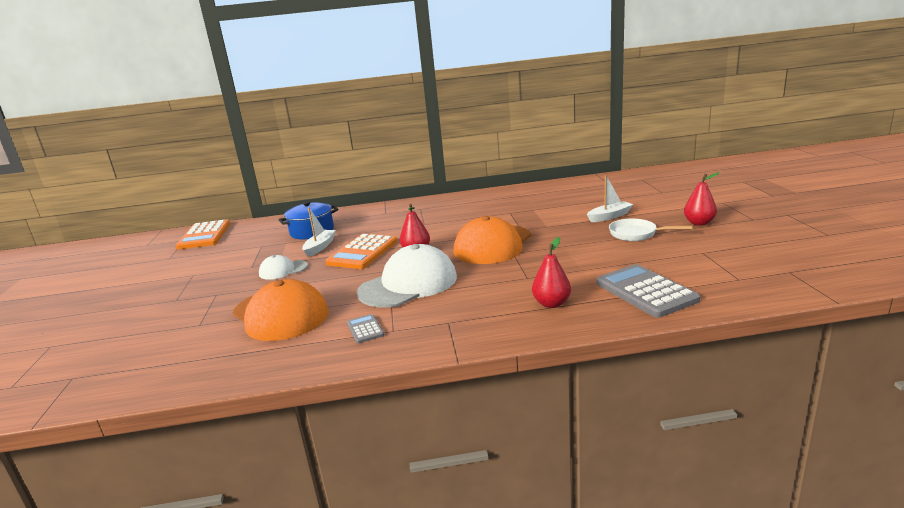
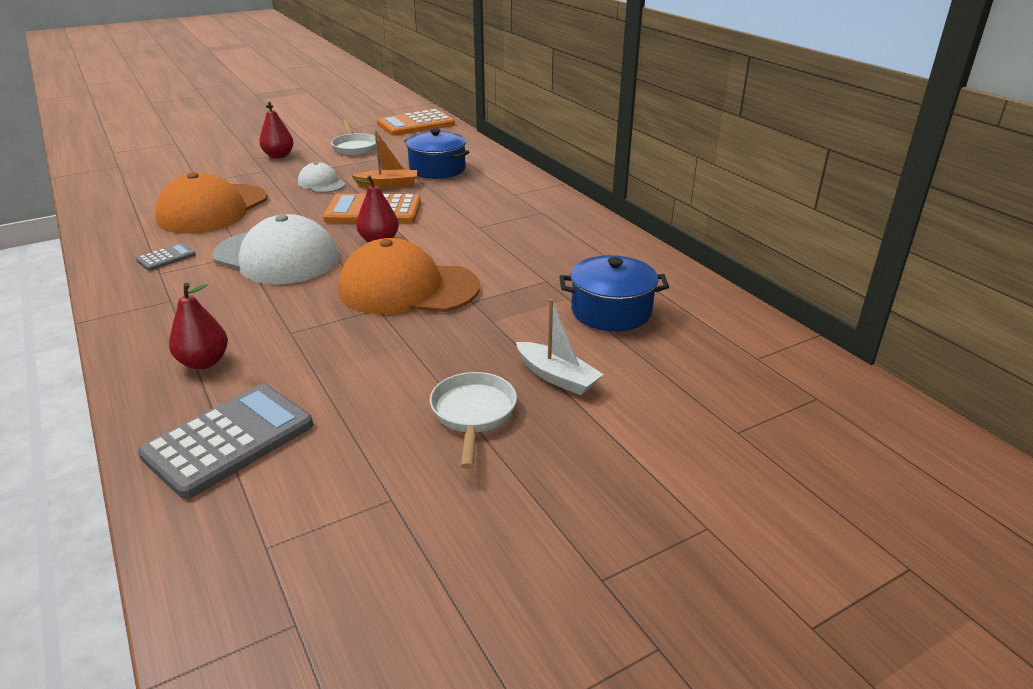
camera: 65 degrees right, 10 degrees up
(219, 258) = (355, 147): none -> white pan
(320, 247) = (388, 185): white boat -> orange boat
(553, 202) = (611, 311): none -> blue pot
(699, 223) = (552, 491): red pear -> red pear (278, 156)

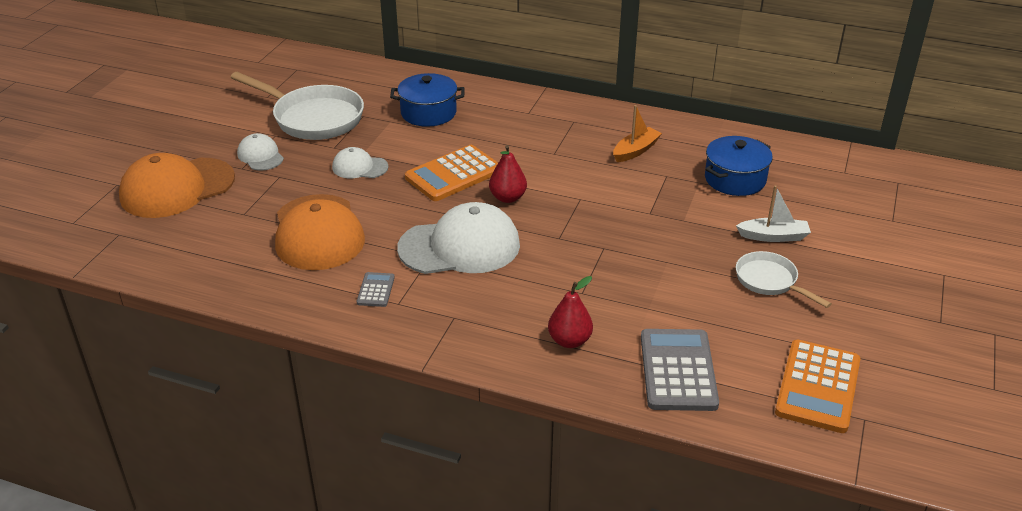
camera: 40 degrees left, 5 degrees up
(278, 156) = (260, 156): red pear -> white cap
(355, 147) = (313, 118): white pan -> white pan, size x1.78
(388, 185) = (418, 145): orange boat -> orange boat (635, 151)
(408, 288) = (595, 224): orange cap -> orange cap (177, 188)
(416, 124) = (319, 71): orange calculator -> orange calculator (818, 386)

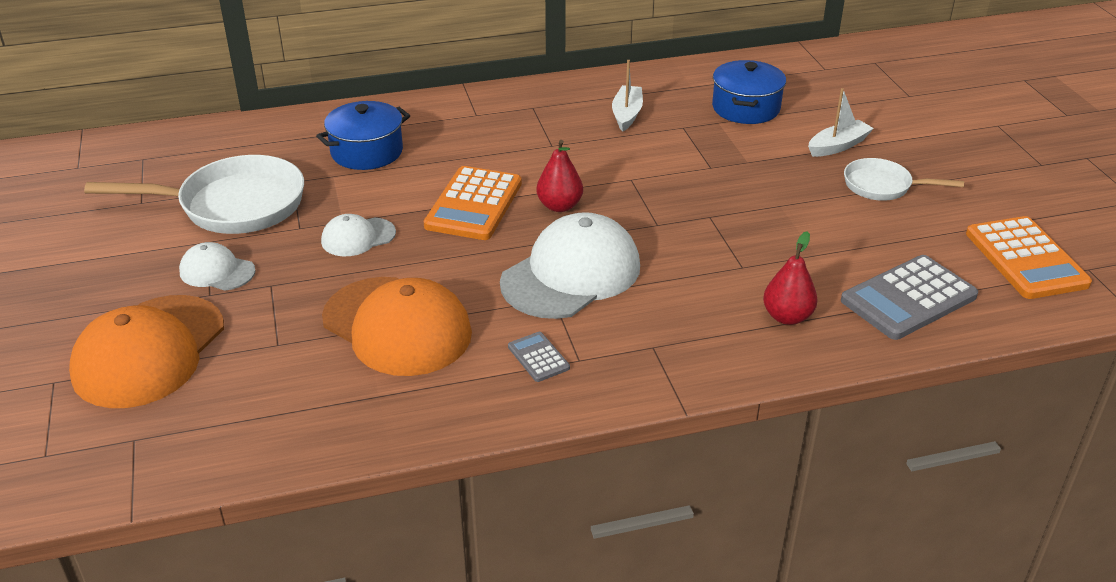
camera: 35 degrees left, 0 degrees up
(635, 151) = (627, 114): orange boat -> white boat
(678, 370) = (908, 298): grey calculator -> grey calculator turned 90 degrees counterclockwise

